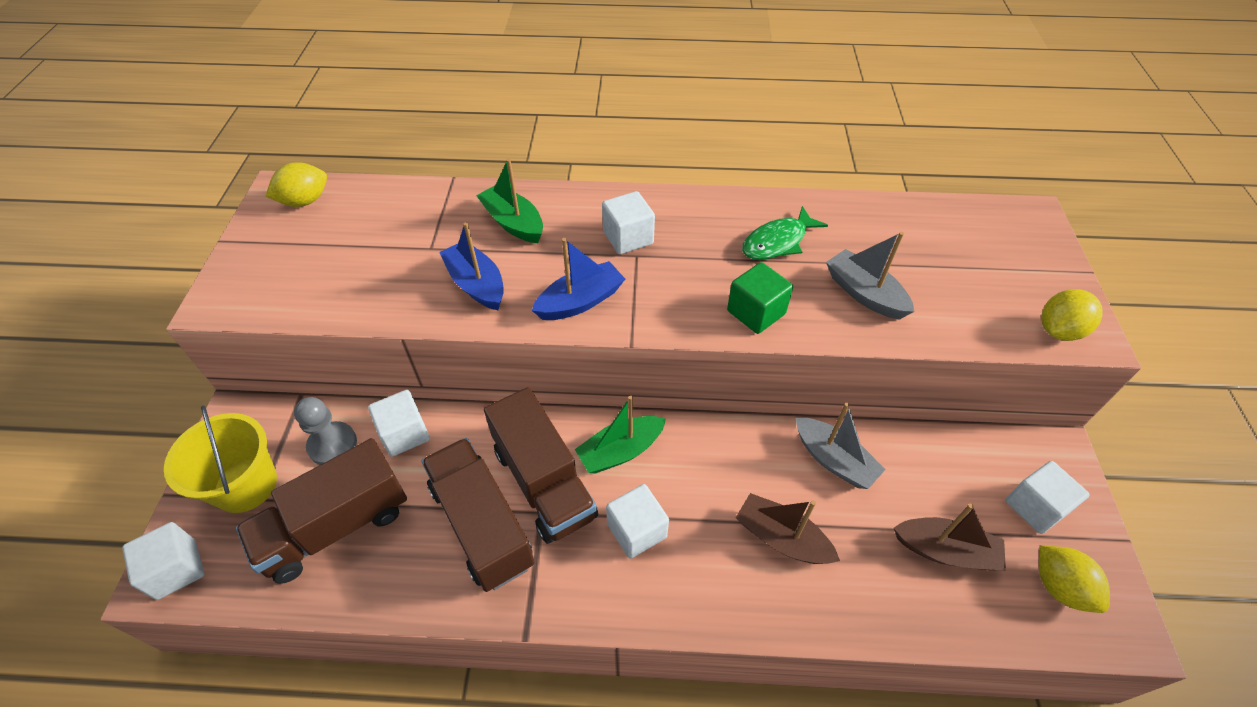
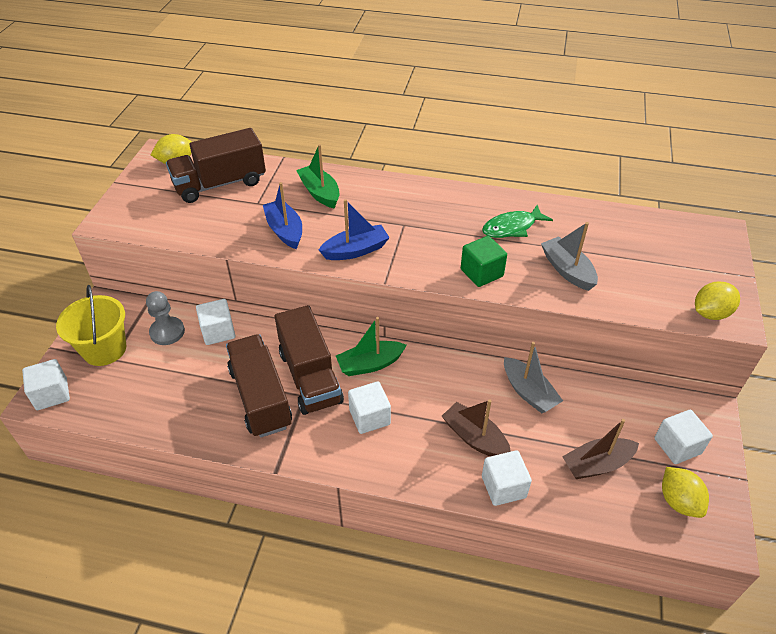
camera: 10 degrees right, 5 degrees down
(336, 526) = (161, 383): brown truck -> brown truck (220, 184)
(628, 238) = (401, 212): white cube -> white cube (503, 487)
(945, 551) = (597, 464): brown boat -> brown boat turned 135 degrees clockwise

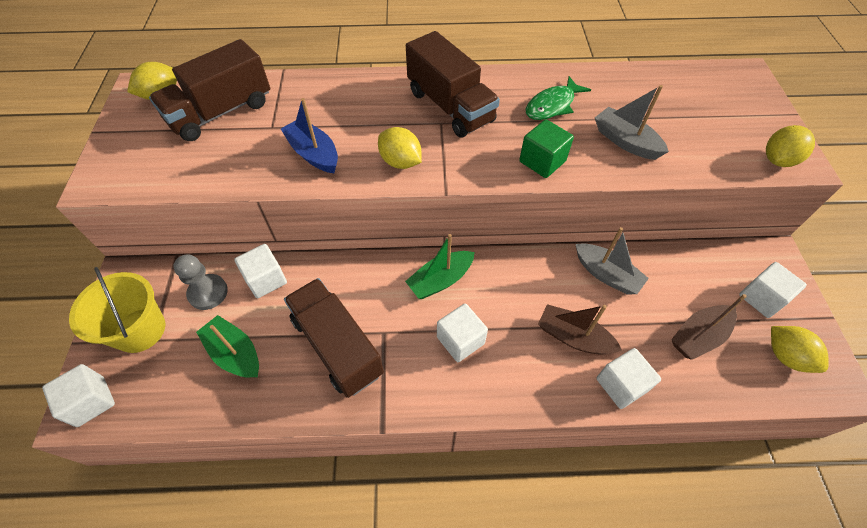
camera: 15 degrees left, 10 degrees up
(310, 377) = (382, 309): brown truck -> brown truck (450, 106)
(320, 193) = (337, 103): green boat -> green boat (235, 353)
(355, 250) = (400, 162): blue boat -> yellow lemon

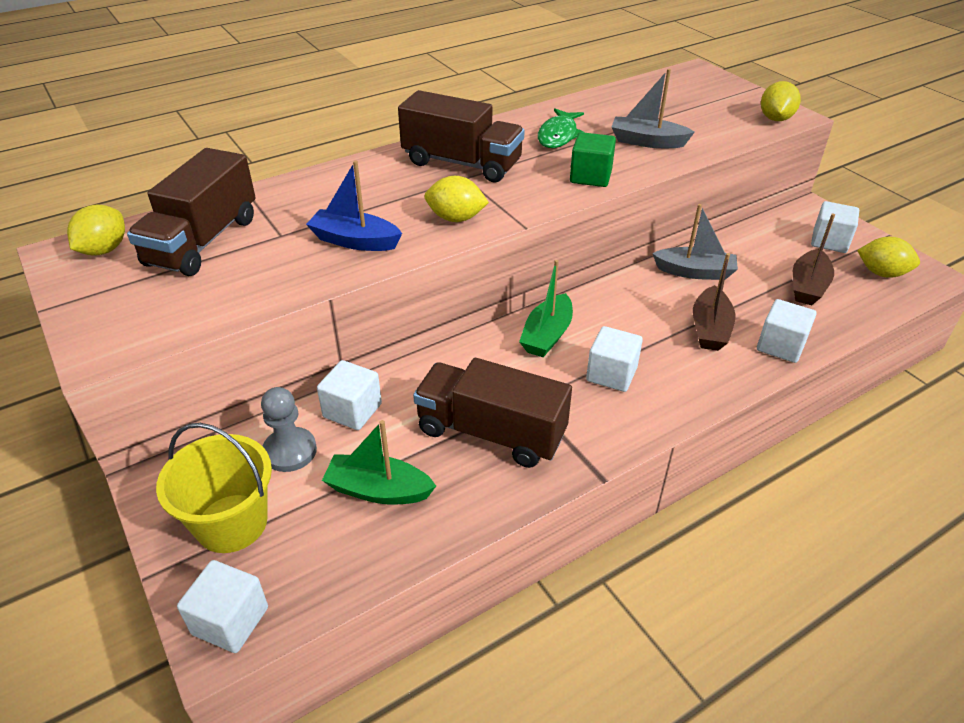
camera: 30 degrees left, 15 degrees down
(573, 337) = (710, 329): brown boat -> brown boat turned 75 degrees counterclockwise

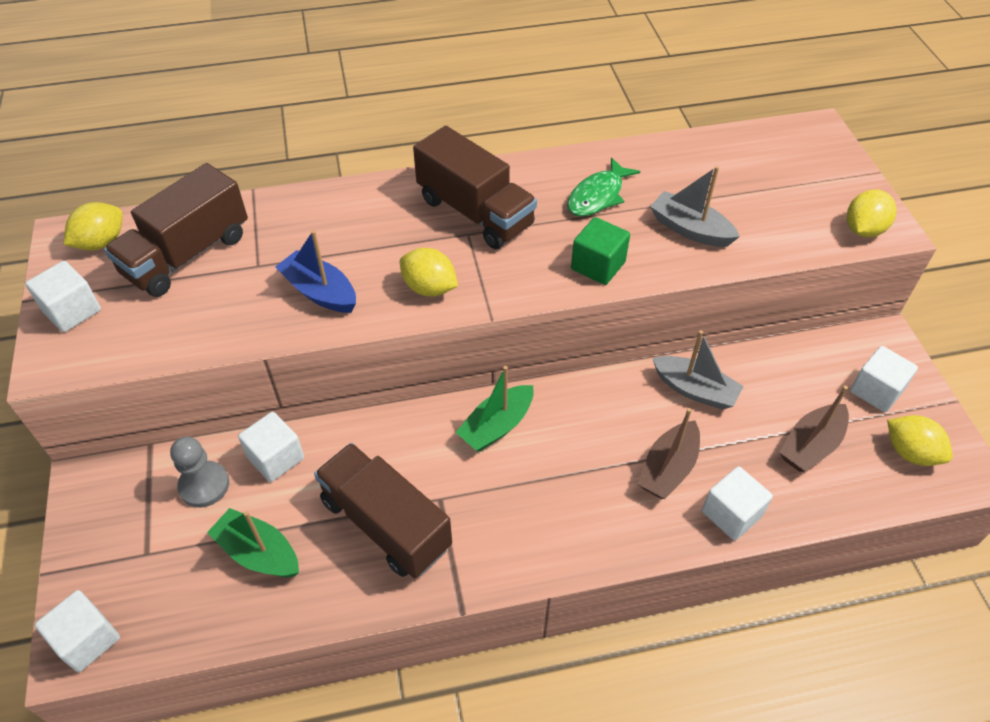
camera: 20 degrees right, 10 degrees up
(232, 523) = (127, 544): yellow bucket -> none
(611, 374) = (535, 493): white cube -> white cube (72, 311)

